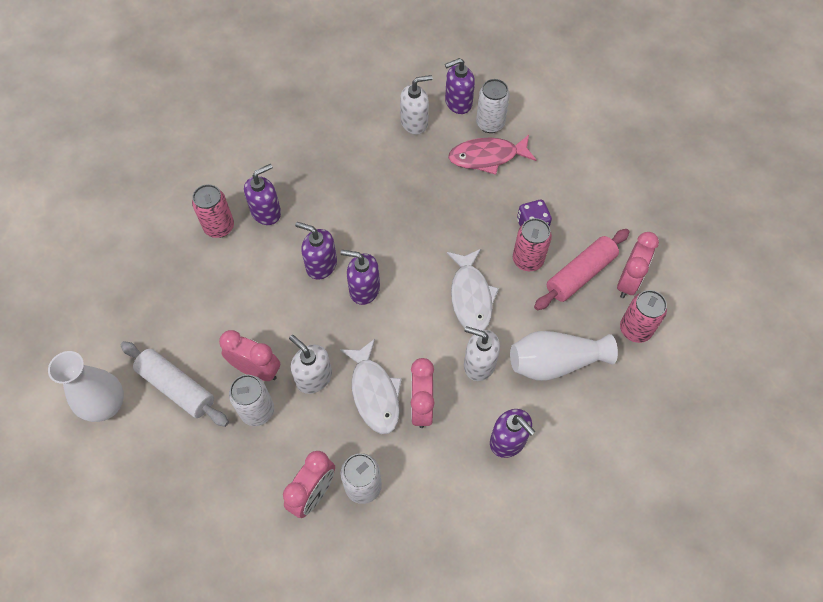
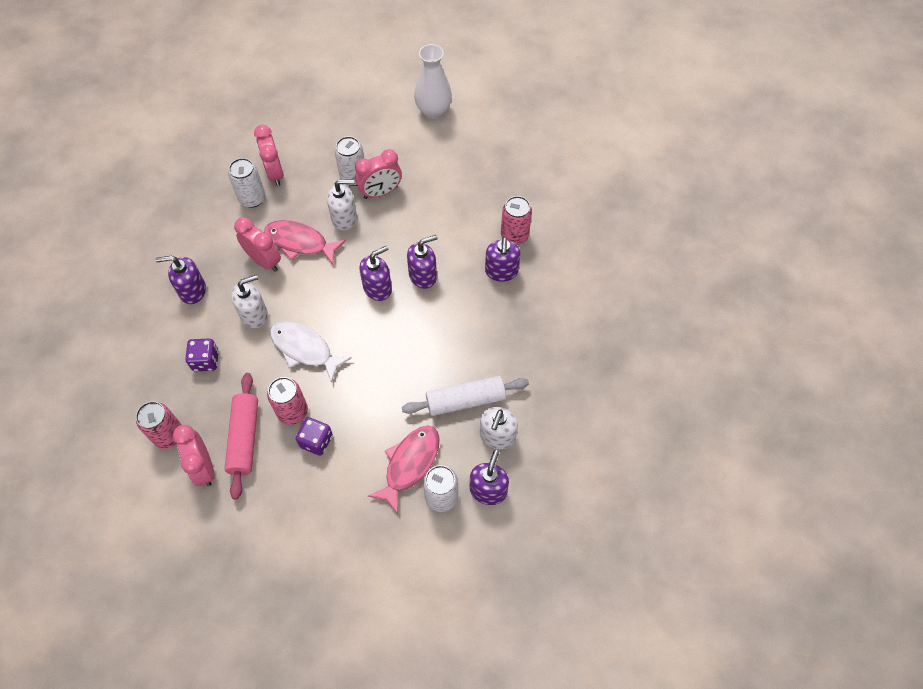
camera: 130 degrees right, 0 degrees up
(177, 387) = (410, 148): white rolling pin -> white rolling pin (465, 400)
(374, 393) = (300, 242): white fish -> pink fish
(555, 362) = (206, 361): white vase -> purple dice

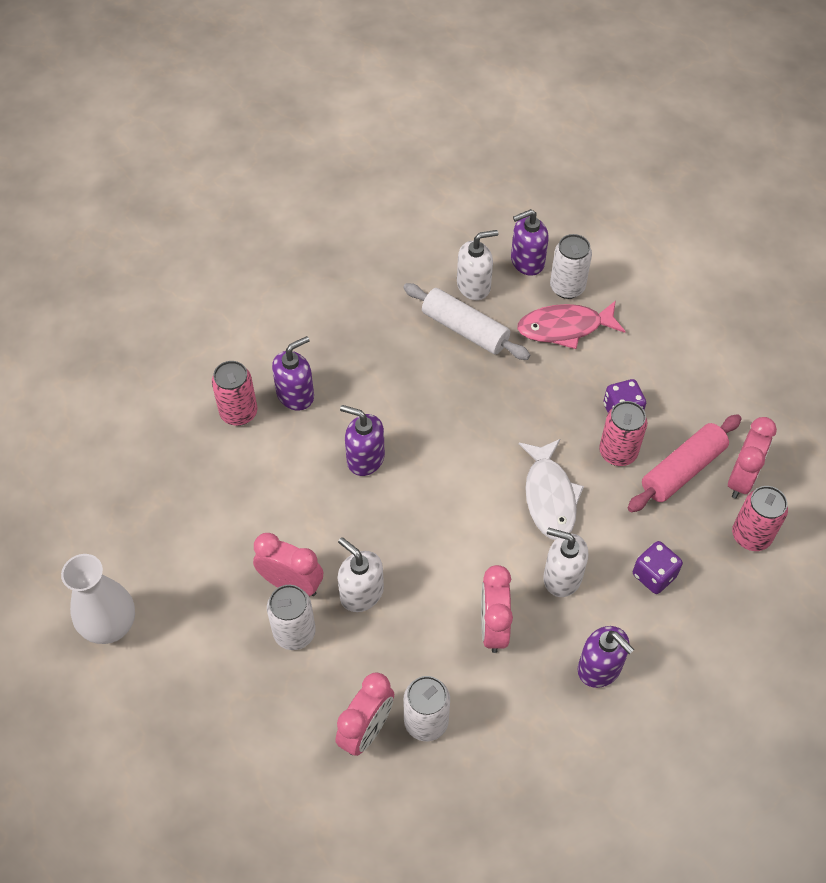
camera: 130 degrees left, 5 degrees down
(300, 242) = (435, 611): pink fish -> none
(377, 288) = (419, 488): purple soap dispenser -> none

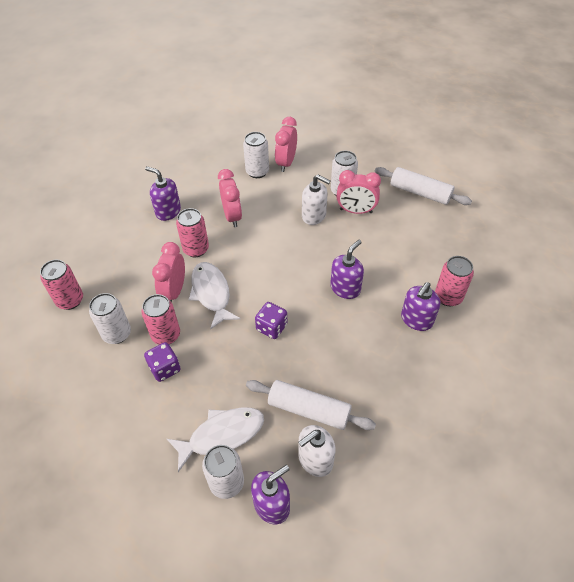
camera: 165 degrees right, 5 degrees down
(111, 626) = (440, 173): white vase -> none
(170, 594) = (420, 192): none -> white rolling pin
(365, 458) = (345, 288): purple soap dispenser -> purple soap dispenser turned 60 degrees counterclockwise
(562, 577) = (196, 249): white soap dispenser -> pink can
(564, 328) = (222, 435): pink fish -> white fish
(654, 575) = (137, 263): purple dice -> purple dice (271, 327)
(682, 470) = (117, 334): pink rolling pin -> white can
(741, 479) = (72, 338): pink clock -> pink clock (174, 291)

